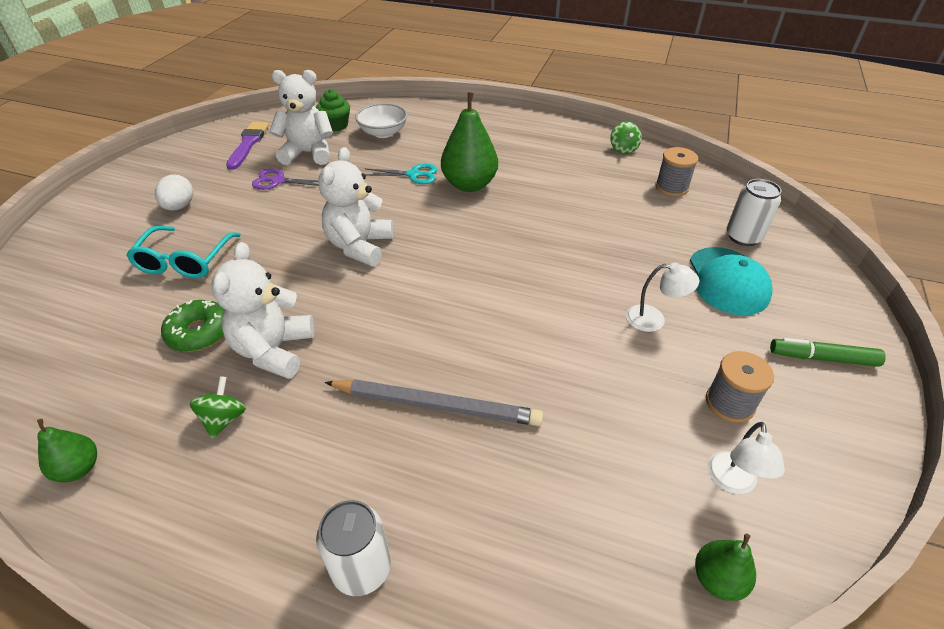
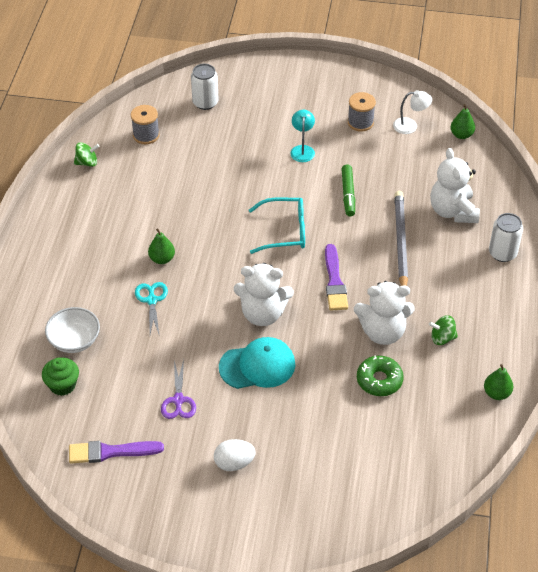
camera: 100 degrees left, 5 degrees up
(185, 261) = (307, 424): turquoise glasses -> turquoise glasses (285, 231)
(308, 153) = (124, 392): white teddy bear -> white teddy bear (452, 211)
(384, 315) = (334, 281): none -> purple brush
(469, 185) = (162, 259): green pear -> green pear, size x0.53
(654, 319) = (302, 150): white lamp -> turquoise lamp
(728, 281) = (256, 114): turquoise cap -> turquoise cap (257, 366)
(822, 358) = (315, 83): green marker -> green marker (348, 194)

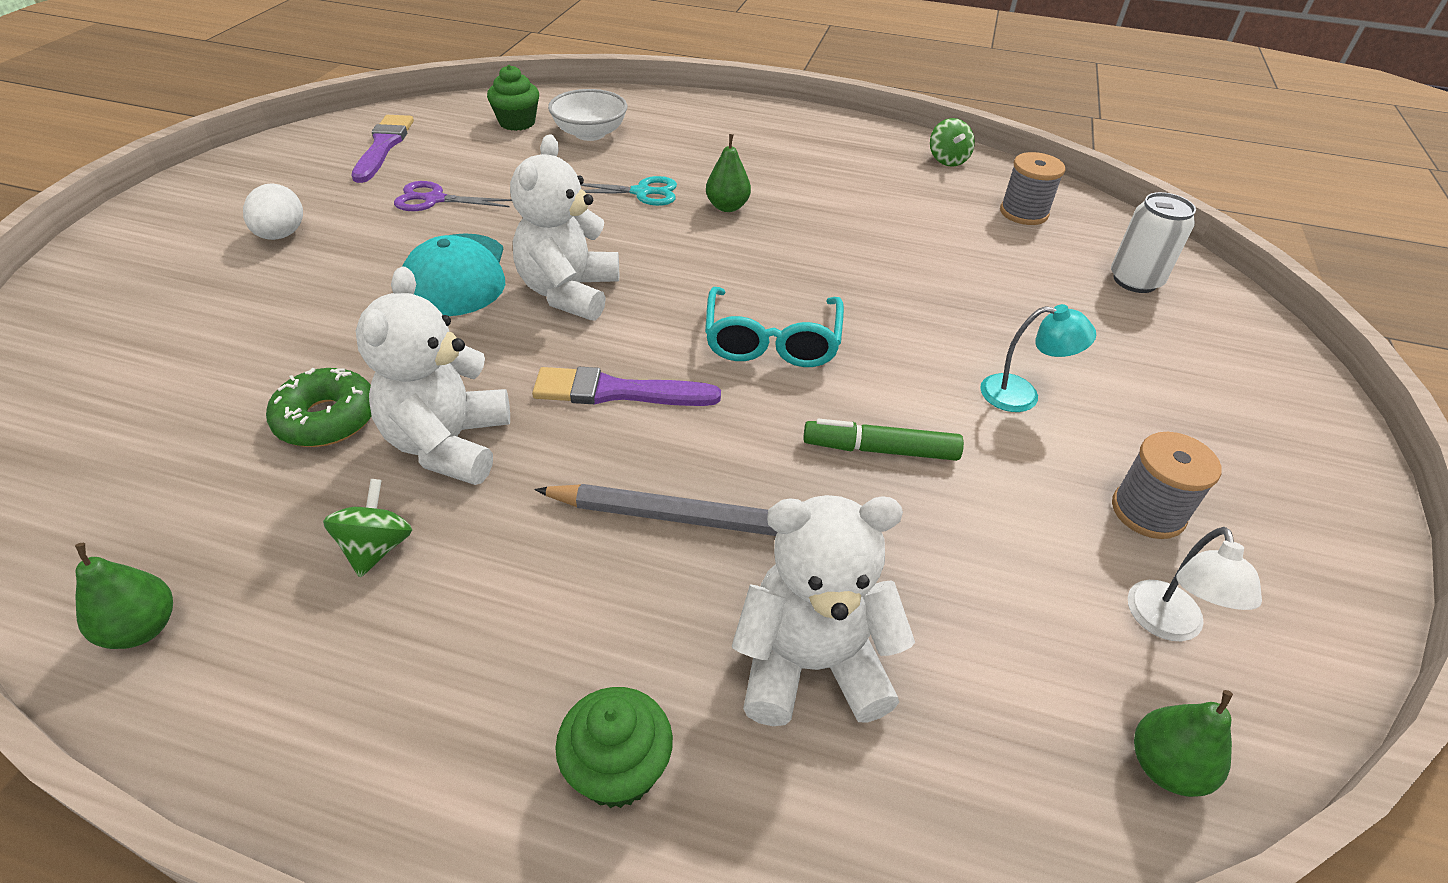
camera: 95 degrees right, 5 degrees down
(502, 253) = (618, 769): white can -> green cupcake

